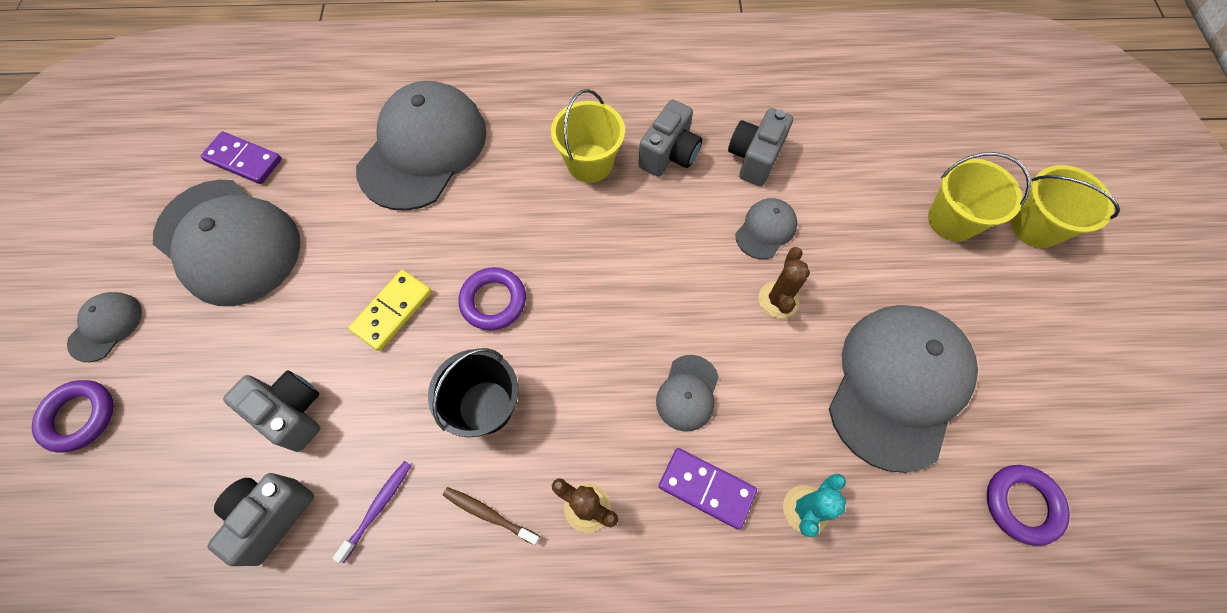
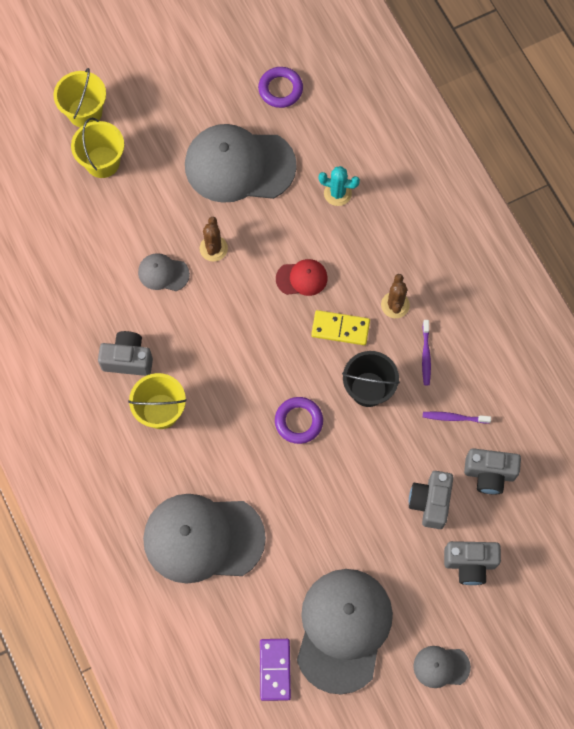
camera: 115 degrees left, 5 degrees up
(79, 417) = (500, 634): purple ring -> none
(392, 311) = (337, 482): yellow domino -> yellow domino (340, 328)
(489, 514) = (426, 355): brown toothbrush -> purple toothbrush
(687, 393) = (302, 278): grey cap -> red cap
(706, 488) = (352, 247): purple domino -> none
(754, 158) = (105, 300): grey camera -> grey camera (470, 564)
(778, 300) = (213, 248): brown cactus -> brown cactus turned 75 degrees counterclockwise

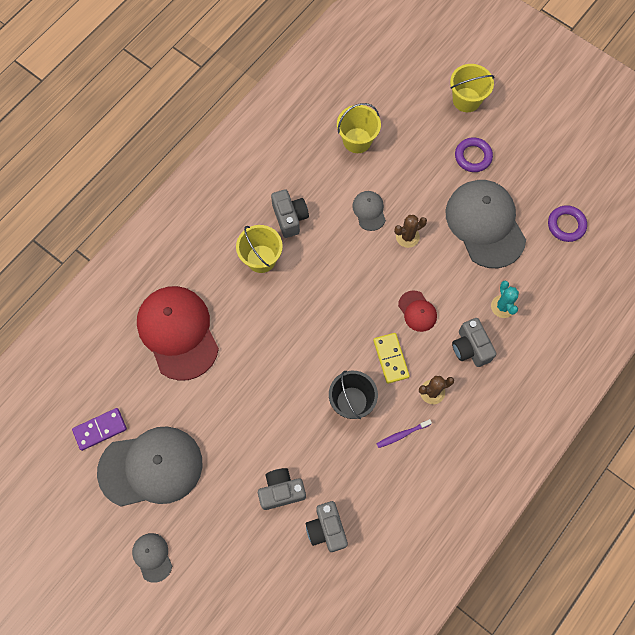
camera: 65 degrees right, 0 degrees up
(102, 162) = (434, 129): yellow bucket -> yellow bucket (357, 140)
(203, 538) = (178, 332): grey cap -> red cap
(298, 421) = (300, 360): purple ring -> purple ring (473, 156)
(454, 418) = (360, 480): purple toothbrush -> none
(470, 564) = (245, 545): grey camera -> grey camera (470, 348)

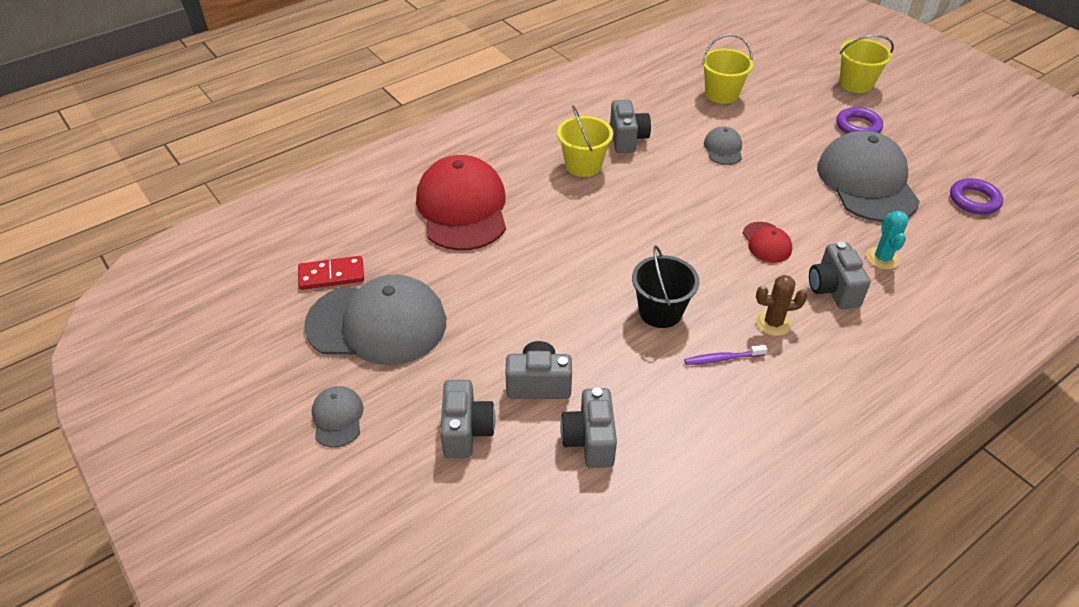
camera: 15 degrees right, 25 degrees down
(100, 429) = (331, 275): purple domino -> red domino
(243, 544) = (466, 431): none -> grey camera
(391, 358) = (723, 280): yellow domino -> none
(407, 237) = (766, 177): brown cactus -> none

